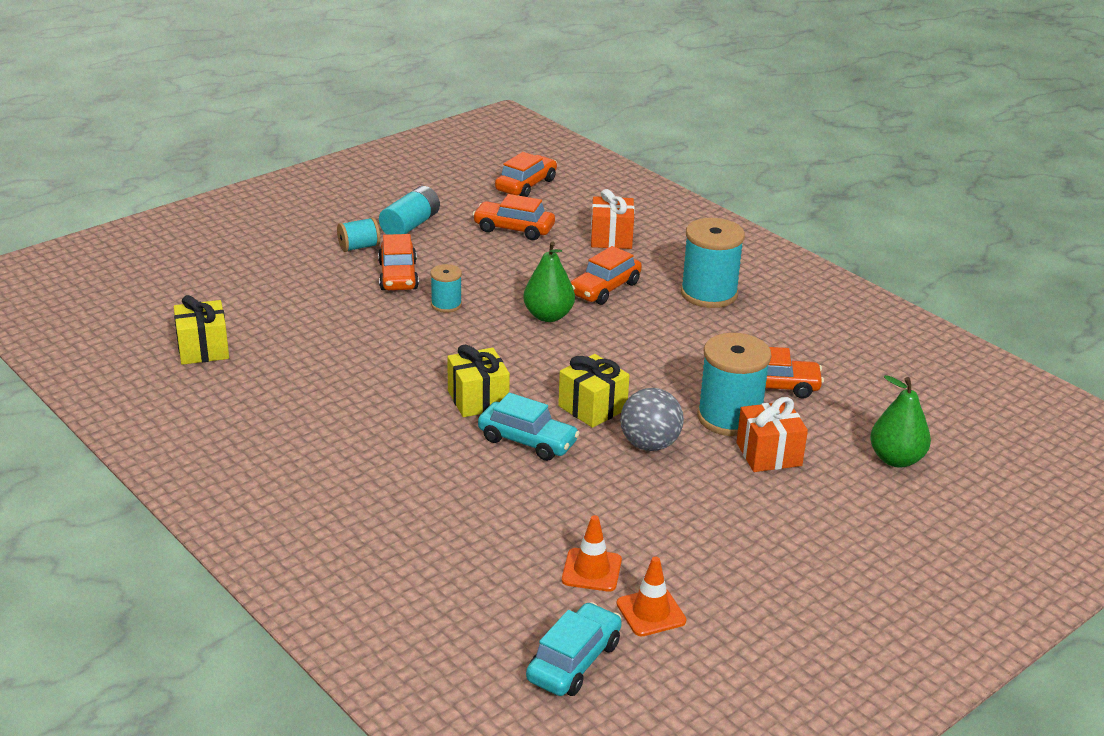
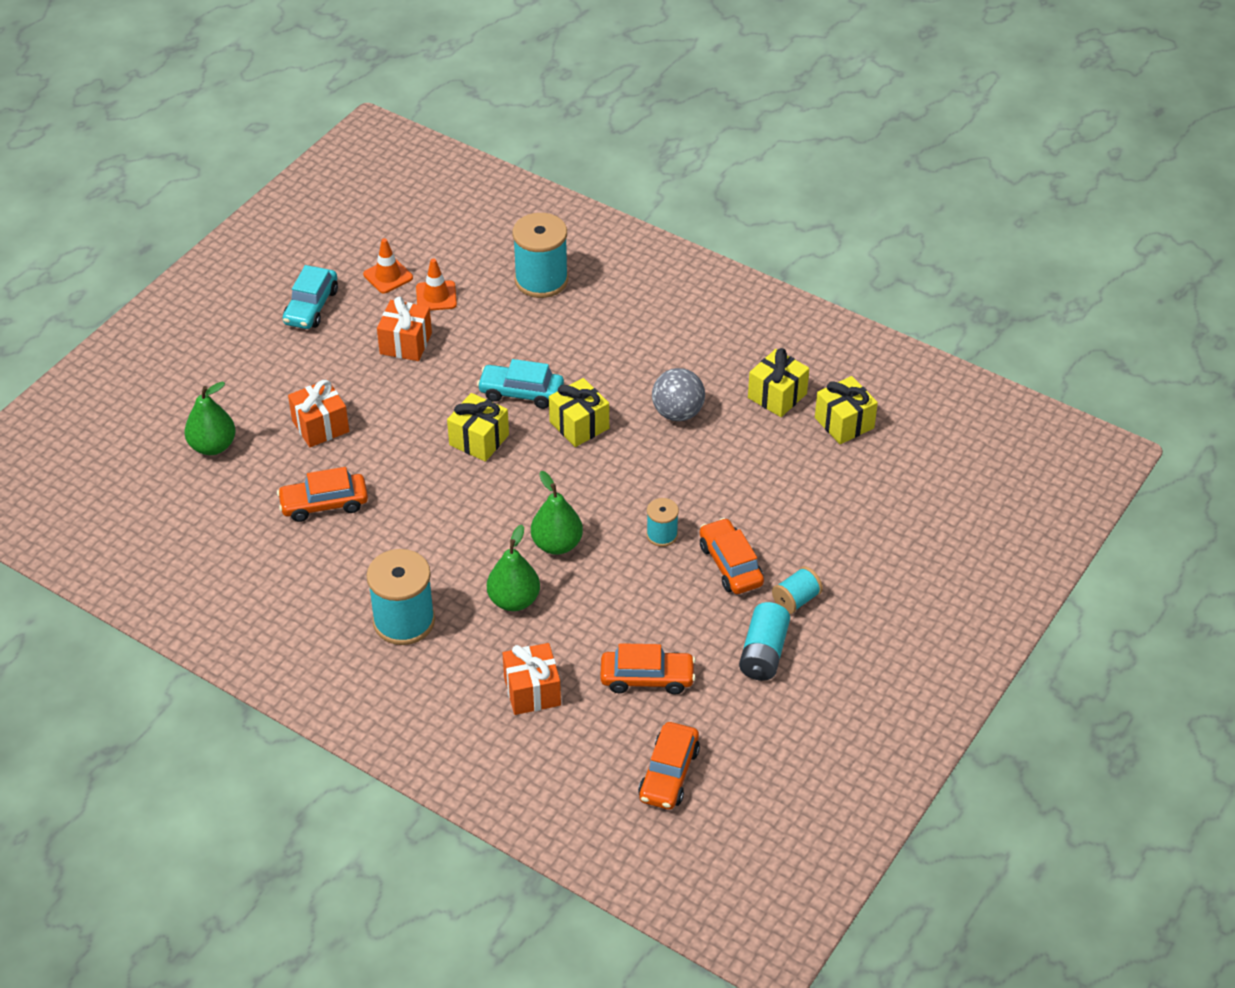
camera: 165 degrees right, 15 degrees up
(250, 384) = (777, 396): none -> yellow gift
(574, 661) = (429, 235): turquoise car -> turquoise car (311, 307)
(604, 289) = (514, 600): orange car -> green pear
(648, 520) = (406, 343): none -> orange gift
(649, 444) = (421, 413): grey ball -> grey ball (677, 413)
(729, 417) = (358, 457): turquoise spool -> turquoise spool (541, 280)

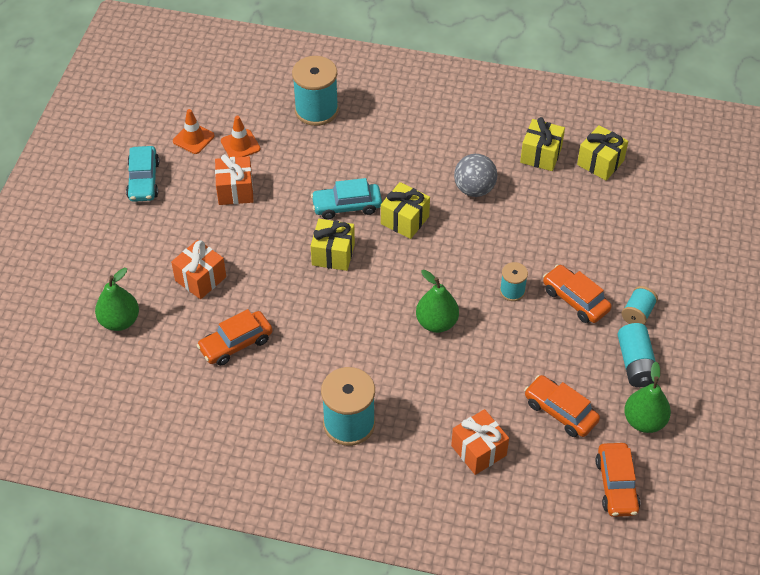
camera: 20 degrees left, 5 degrees up
(514, 600) = (426, 379): green pear -> green pear (644, 421)
(647, 678) = (560, 412): orange car -> orange car turned 120 degrees counterclockwise

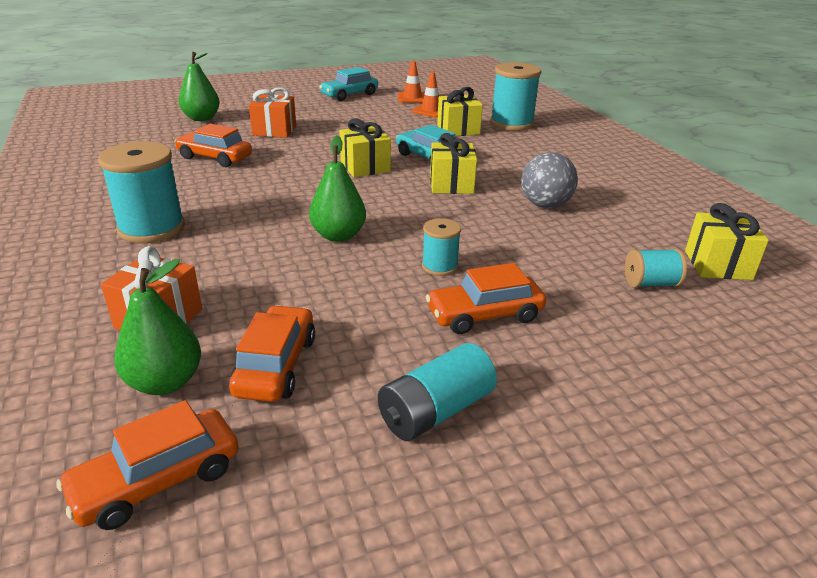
camera: 55 degrees right, 20 degrees down
(235, 190) = (382, 120): orange gift -> none
(541, 155) = (655, 226): yellow gift -> yellow gift (458, 130)
(575, 300) = (484, 315): orange car -> orange car turned 120 degrees counterclockwise
(637, 313) = (531, 378): turquoise spool -> turquoise spool (650, 284)
(644, 421) = (325, 465): green pear -> green pear (165, 382)

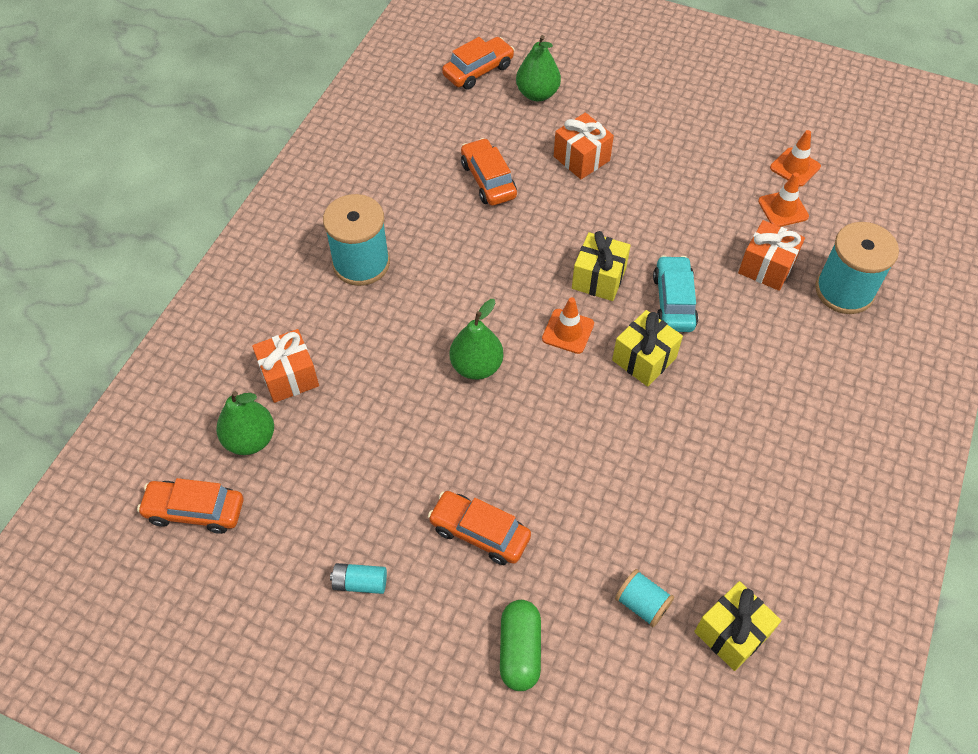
camera: 45 degrees right, 25 degrees up
(276, 366) = (314, 473): orange car -> orange car (478, 71)
(349, 95) = (730, 121): turquoise car -> none
(381, 194) = (568, 331): none -> orange traffic cone
(435, 411) = (360, 583): turquoise battery -> turquoise battery, size x0.63
(439, 266) = (509, 459): turquoise spool -> none
(458, 130) = (766, 267): yellow gift -> orange gift
(545, 205) = (691, 448): grey ball -> none
(629, 360) = (520, 650): none -> green capsule

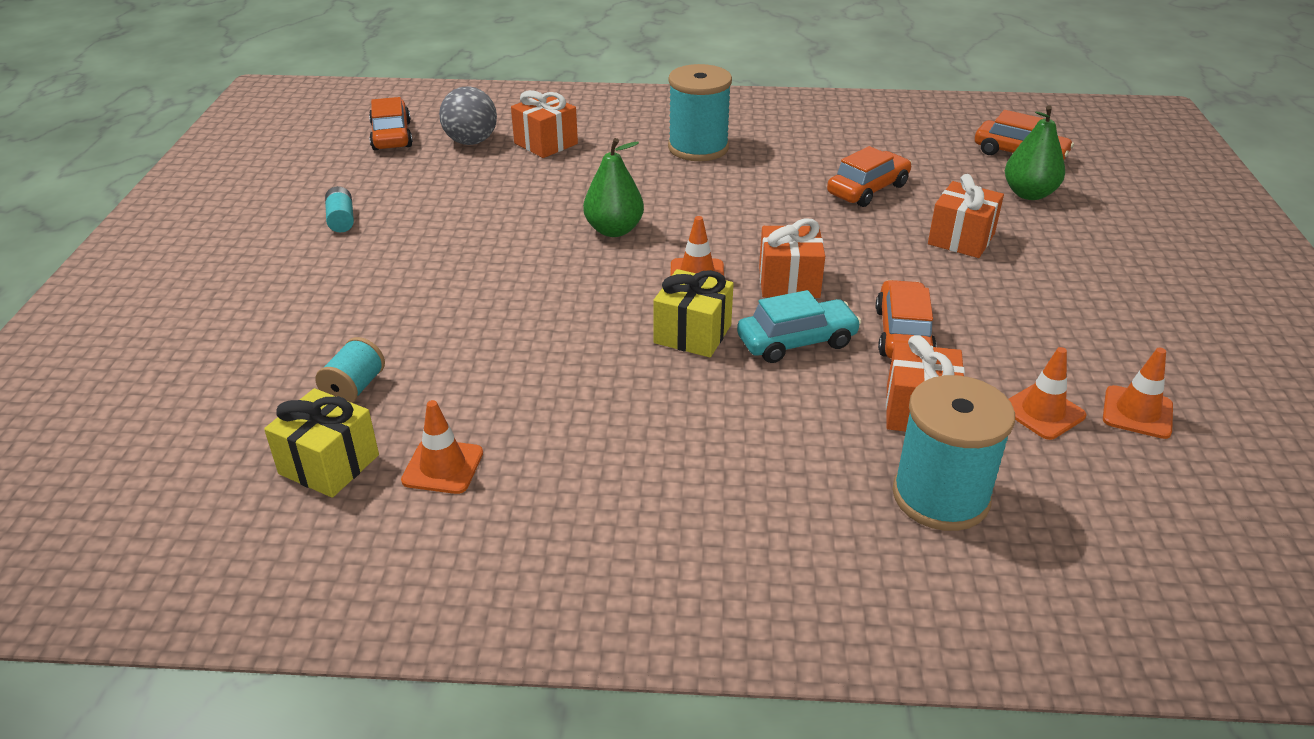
camera: 70 degrees right, 20 degrees down
(250, 439) = (471, 142): green pear -> grey ball
(479, 532) = (414, 270): orange car -> orange car (903, 334)
(520, 650) = (285, 318): green capsule -> none
(599, 278) = (789, 282): yellow gift -> orange gift
(753, 556) = (443, 467): none -> orange traffic cone

